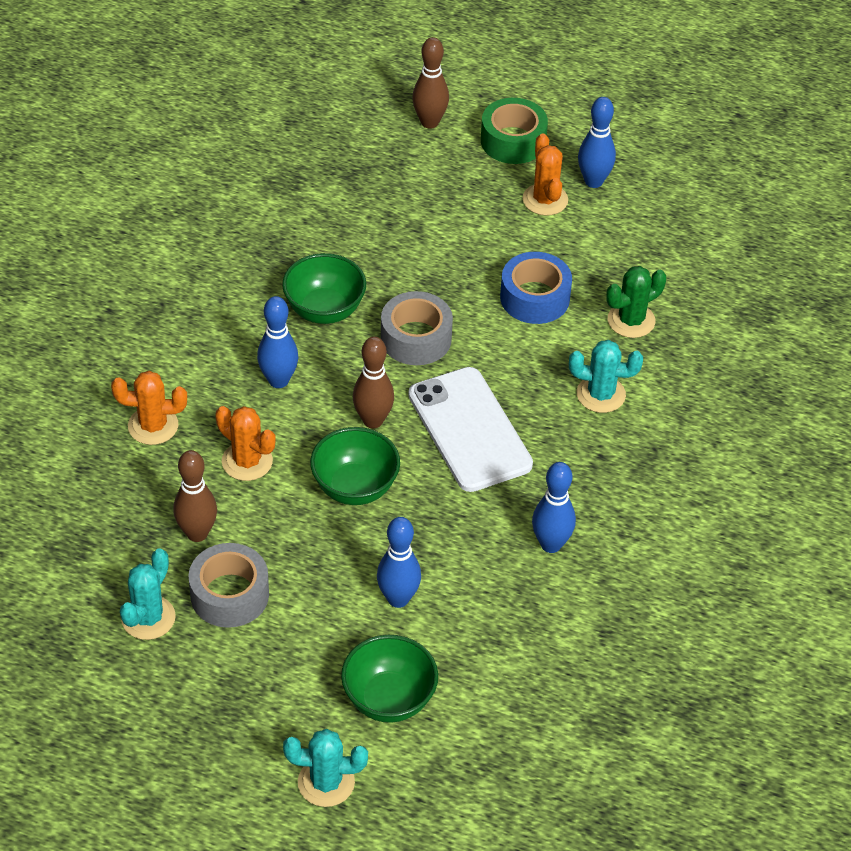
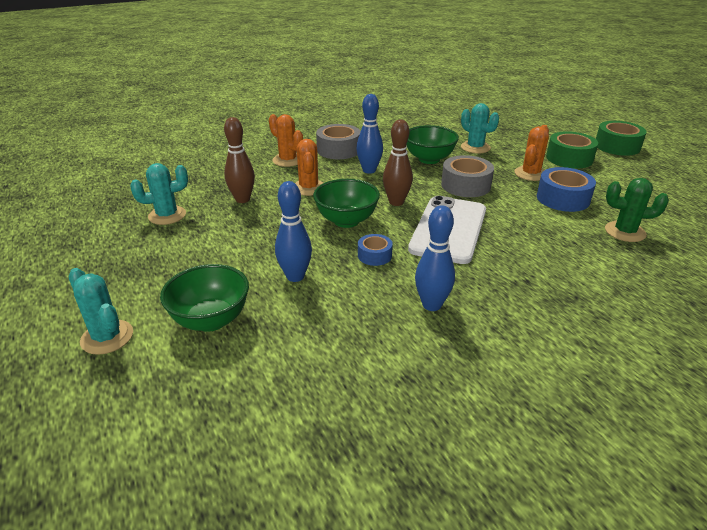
camera: 45 degrees right, 15 degrees down
(229, 594) = (216, 227): grey tape -> grey tape (338, 150)
(429, 122) = (572, 128): brown bowling pin -> none
(439, 518) = (374, 255): none -> blue tape
(481, 205) = (569, 158): none -> green tape
(545, 200) = (614, 169): orange cactus -> orange cactus (530, 174)
(593, 181) = (657, 173): blue bowling pin -> none
(601, 394) = (562, 253): turquoise cactus -> turquoise cactus (475, 147)

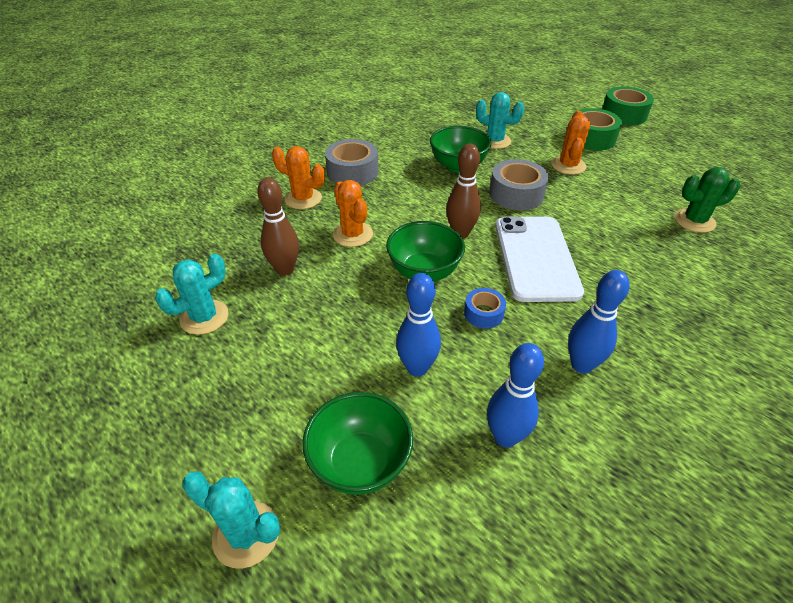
camera: 20 degrees left, 10 degrees up
(369, 170) = (404, 195): blue bowling pin -> blue bowling pin (505, 437)
(563, 198) = (616, 191): blue tape -> none

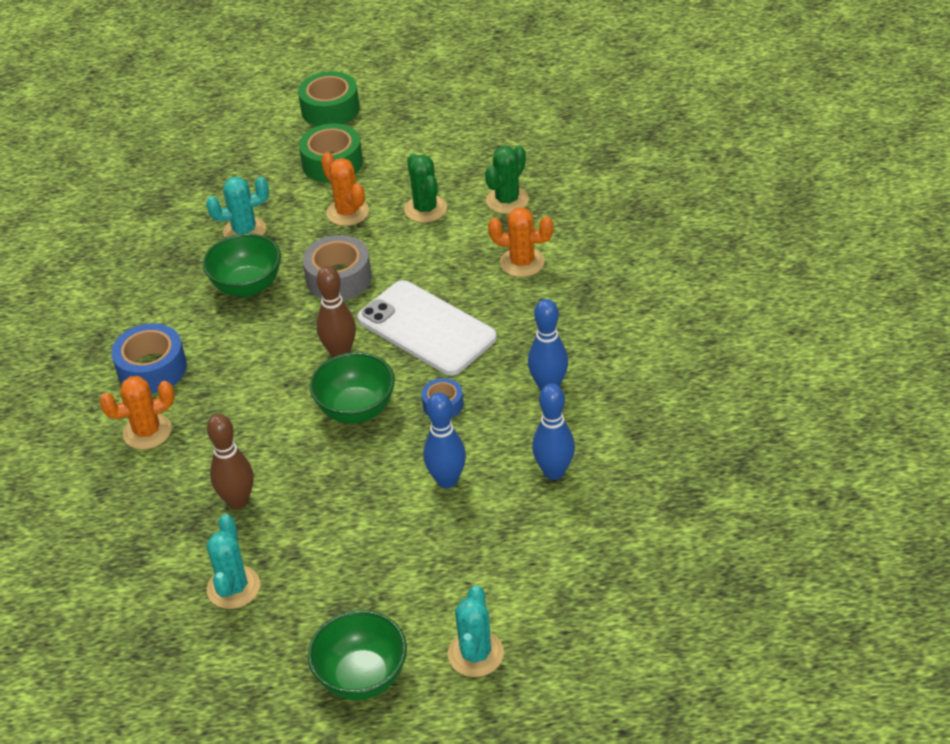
camera: 45 degrees left, 0 degrees up
(246, 534) = (475, 654): turquoise cactus -> turquoise cactus turned 60 degrees counterclockwise
(352, 172) = (152, 369): grey tape -> blue tape
(352, 234) = (249, 426): orange cactus -> orange cactus (522, 262)
(360, 463) = (489, 563): green bowl -> green bowl (362, 677)
(624, 192) = (425, 209): none -> green cactus

